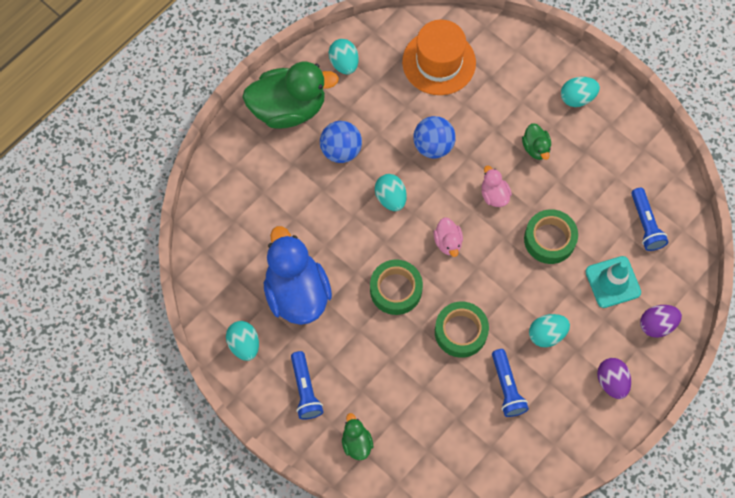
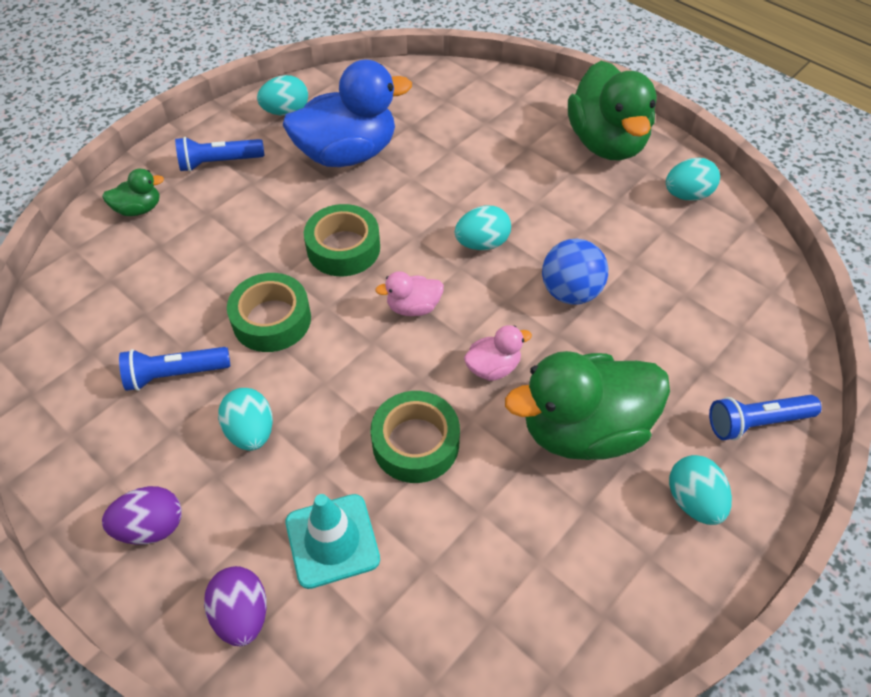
camera: 90 degrees right, 15 degrees down
(341, 150) = (551, 192): blue ball -> none
(439, 62) = (716, 301): orange hat -> none
(536, 148) = (583, 429): green duck -> green duck, size x2.21
(645, 224) = (444, 608): blue flashlight -> blue flashlight (756, 422)

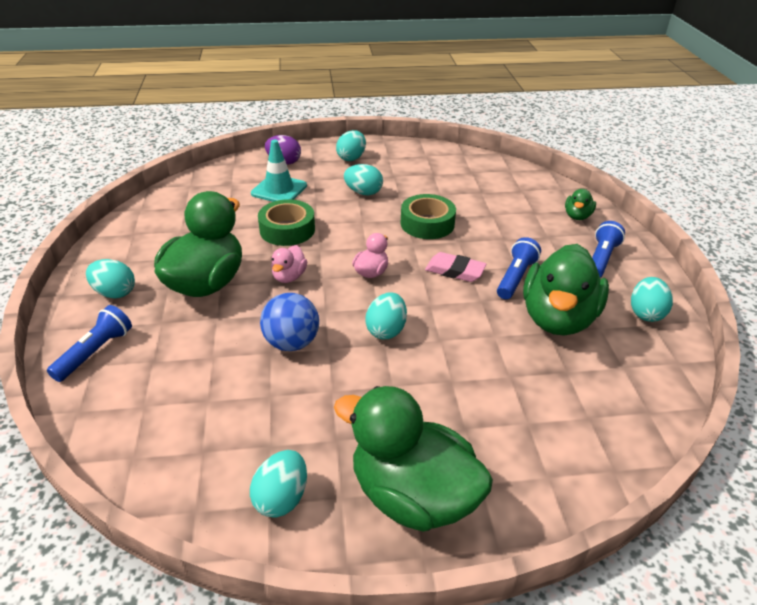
camera: 130 degrees right, 15 degrees down
(151, 527) = (351, 158): purple egg -> turquoise egg
(175, 374) = (426, 187): blue flashlight -> blue flashlight (515, 277)
(343, 248) = (455, 271): green tape -> pink eraser
(347, 154) = (558, 318): blue duck -> green duck

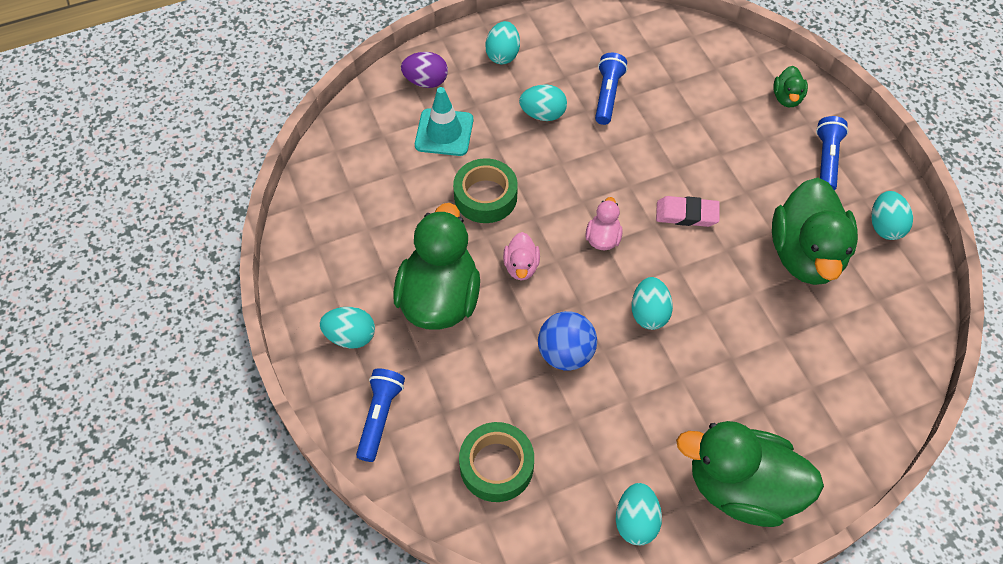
camera: 15 degrees left, 20 degrees up
(427, 224) = (633, 149): green tape -> green tape (496, 466)
(515, 277) = (749, 208): blue flashlight -> blue flashlight (607, 95)

